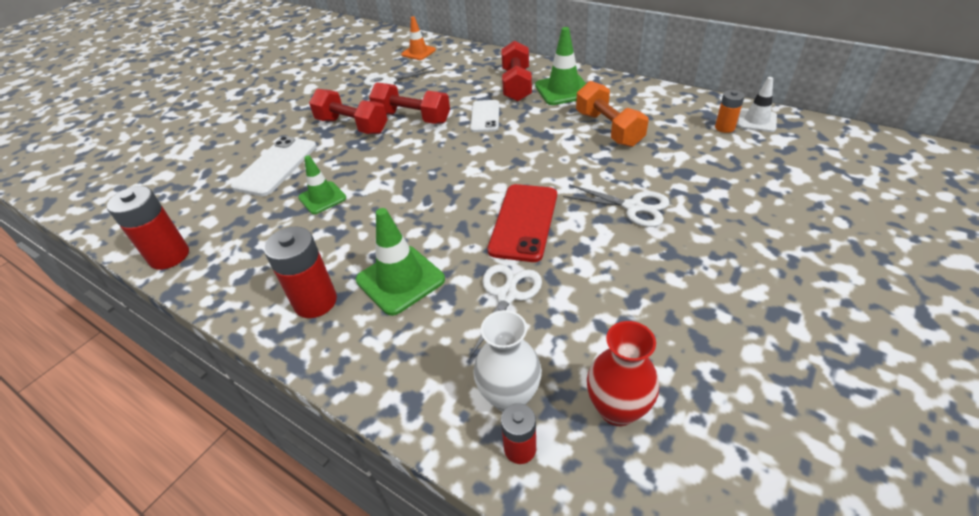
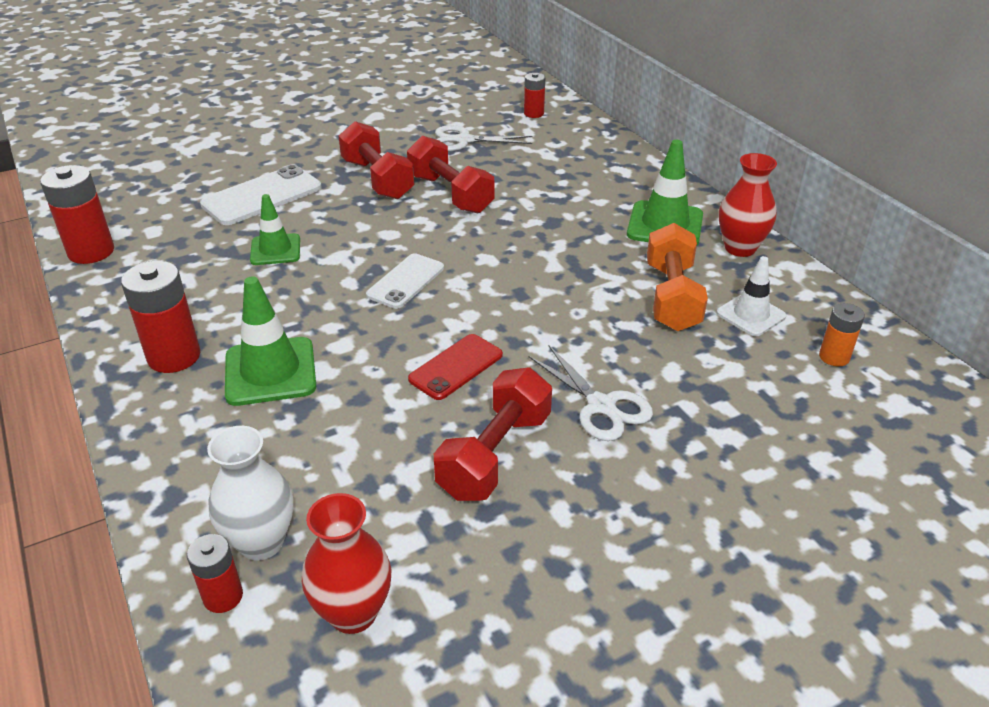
camera: 25 degrees right, 5 degrees down
(418, 52) = (534, 113): orange traffic cone -> red battery
(485, 116) = (535, 223): white phone -> white phone (406, 281)
(507, 295) = (359, 439): white scissors -> none
(516, 85) = (612, 197): red dumbbell -> red dumbbell (495, 455)
(524, 222) = (456, 367): red phone -> red phone, size x0.66
(617, 88) = (740, 248): none -> red vase
(756, 120) = (892, 366): white traffic cone -> white traffic cone (751, 315)

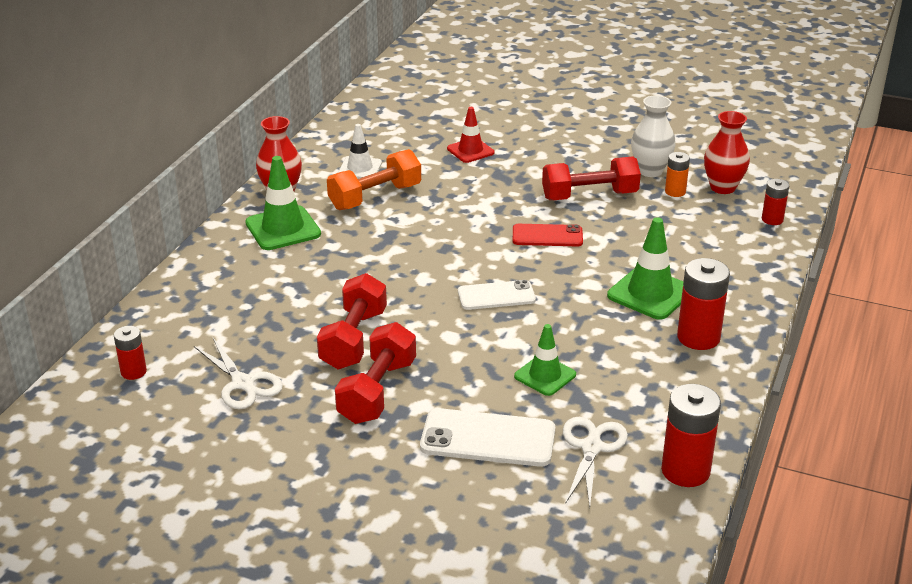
camera: 130 degrees left, 5 degrees down
(261, 542) = (737, 227): white vase -> white vase (650, 171)
(601, 406) = (509, 183): white scissors -> white scissors (591, 448)
(720, 420) = (470, 151): none -> red traffic cone
(834, 357) = (369, 137): orange battery -> orange battery (675, 192)

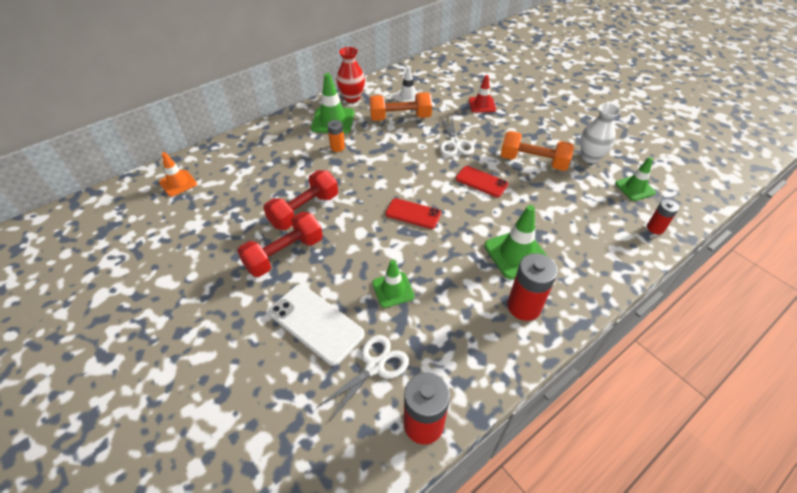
camera: 30 degrees right, 15 degrees up
(133, 372) = (178, 183): red battery -> orange traffic cone
(243, 383) = (221, 215): white scissors -> white scissors (454, 143)
(496, 296) = (413, 214): white phone -> red phone
(589, 196) = (533, 162): red dumbbell -> orange dumbbell
(675, 192) = (596, 179): orange battery -> orange battery (337, 147)
(722, 187) = (634, 188): red vase -> green traffic cone

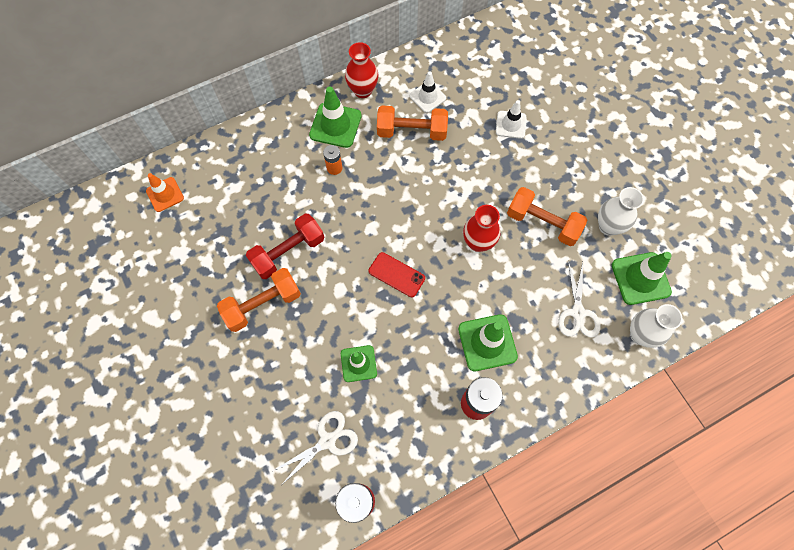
camera: 10 degrees right, 20 degrees up
(284, 254) = (263, 304): red dumbbell -> orange dumbbell
(316, 323) = (283, 388): white phone -> none
(454, 143) = (463, 181): white scissors -> white scissors (578, 313)
(481, 181) = (478, 243): red phone -> red vase
(482, 105) = (510, 125): red traffic cone -> white traffic cone
(634, 188) = (640, 278): green traffic cone -> green traffic cone, size x1.53
(655, 228) = (640, 334): red battery -> white vase

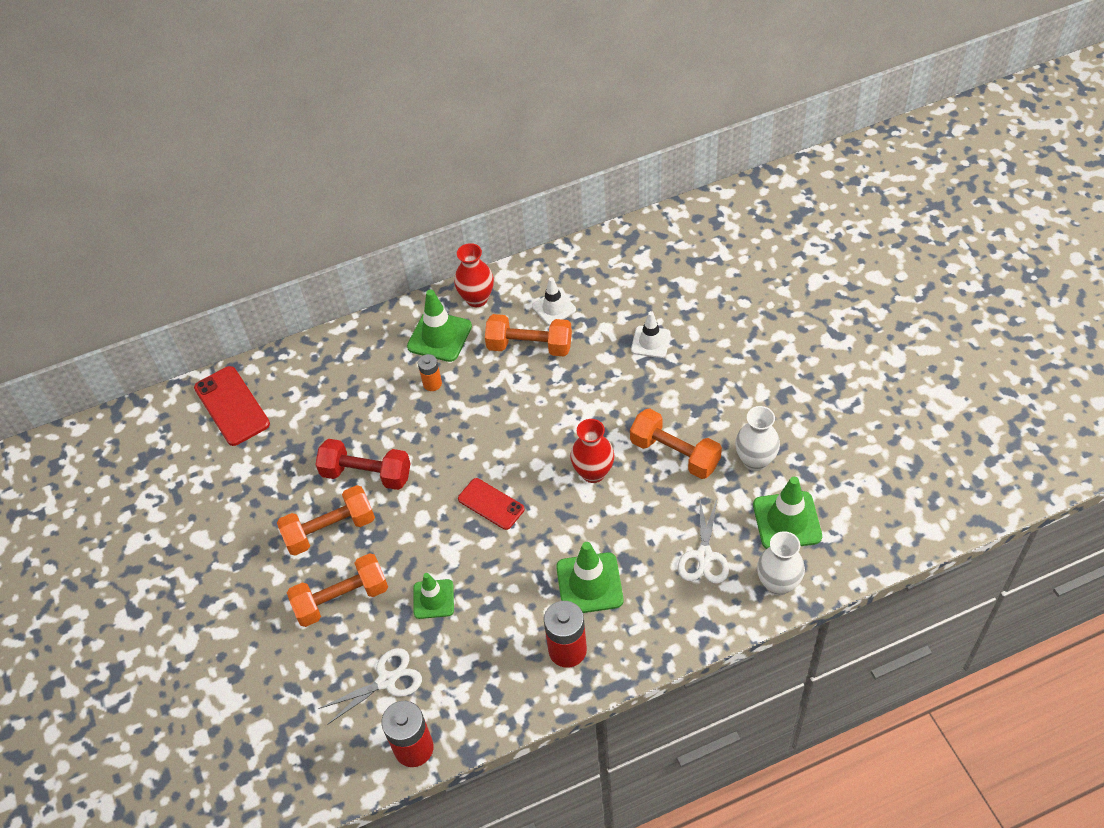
camera: 10 degrees right, 15 degrees down
(165, 194) = (232, 406): orange traffic cone -> red phone
(280, 367) = (341, 599): none -> orange dumbbell
(288, 252) = (366, 474): red dumbbell -> red dumbbell turned 45 degrees clockwise

